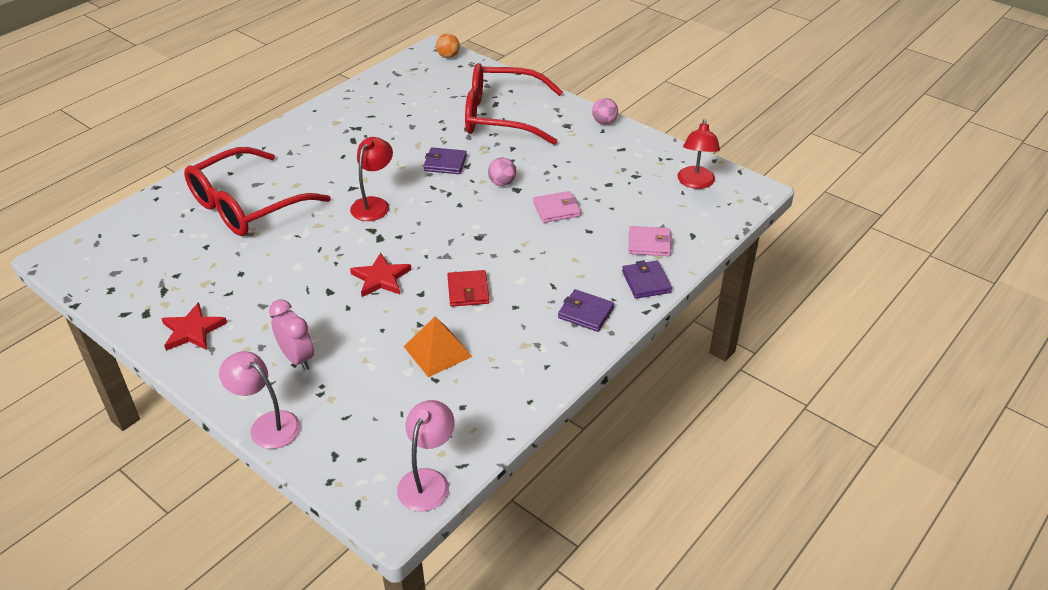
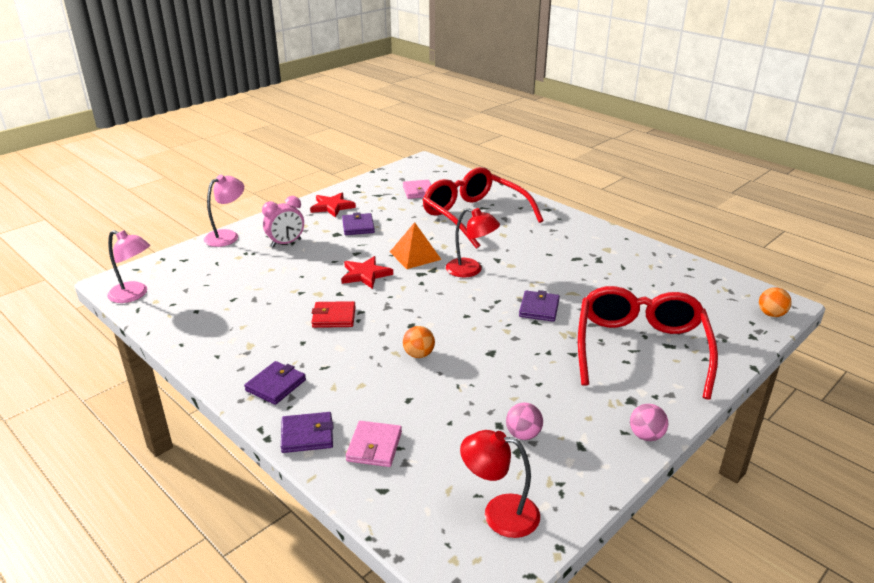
camera: 95 degrees right, 10 degrees down
(258, 298) = (358, 226): none -> purple wallet
(438, 351) = (264, 300): orange pyramid -> orange pyramid (415, 255)
(502, 183) = (503, 343): pink ball -> pink ball (523, 434)
(525, 229) = (419, 354): none -> orange ball
(556, 209) = (451, 378): pink wallet -> pink wallet (418, 191)

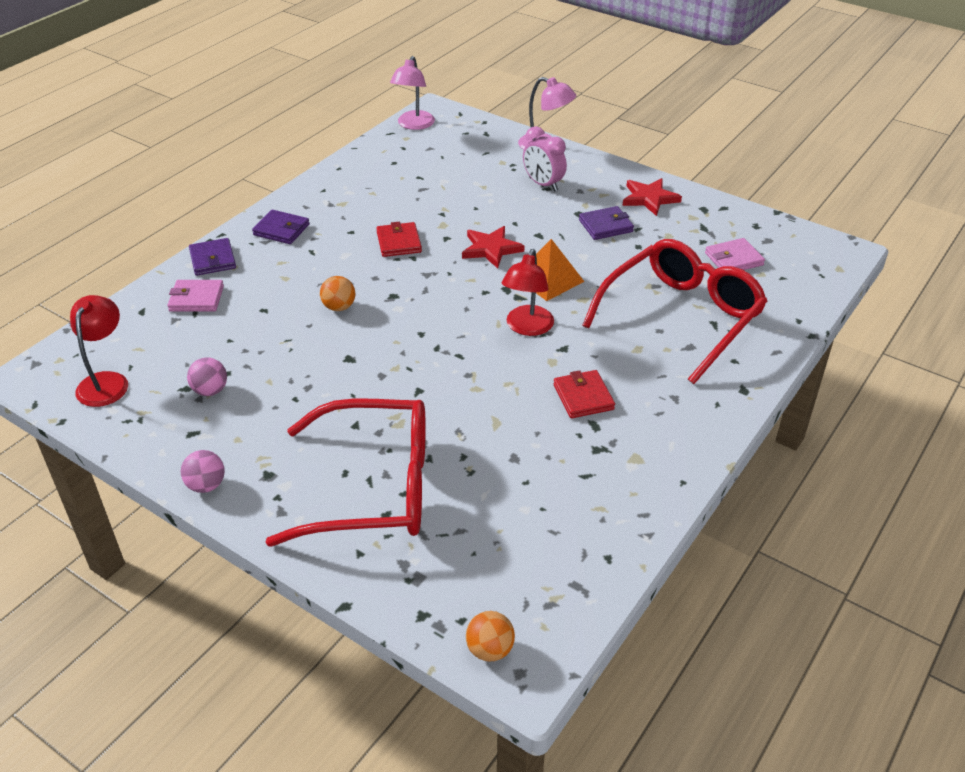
camera: 80 degrees right, 10 degrees up
(539, 308) = (449, 392): purple wallet -> none
(549, 258) = (583, 397): none -> red wallet

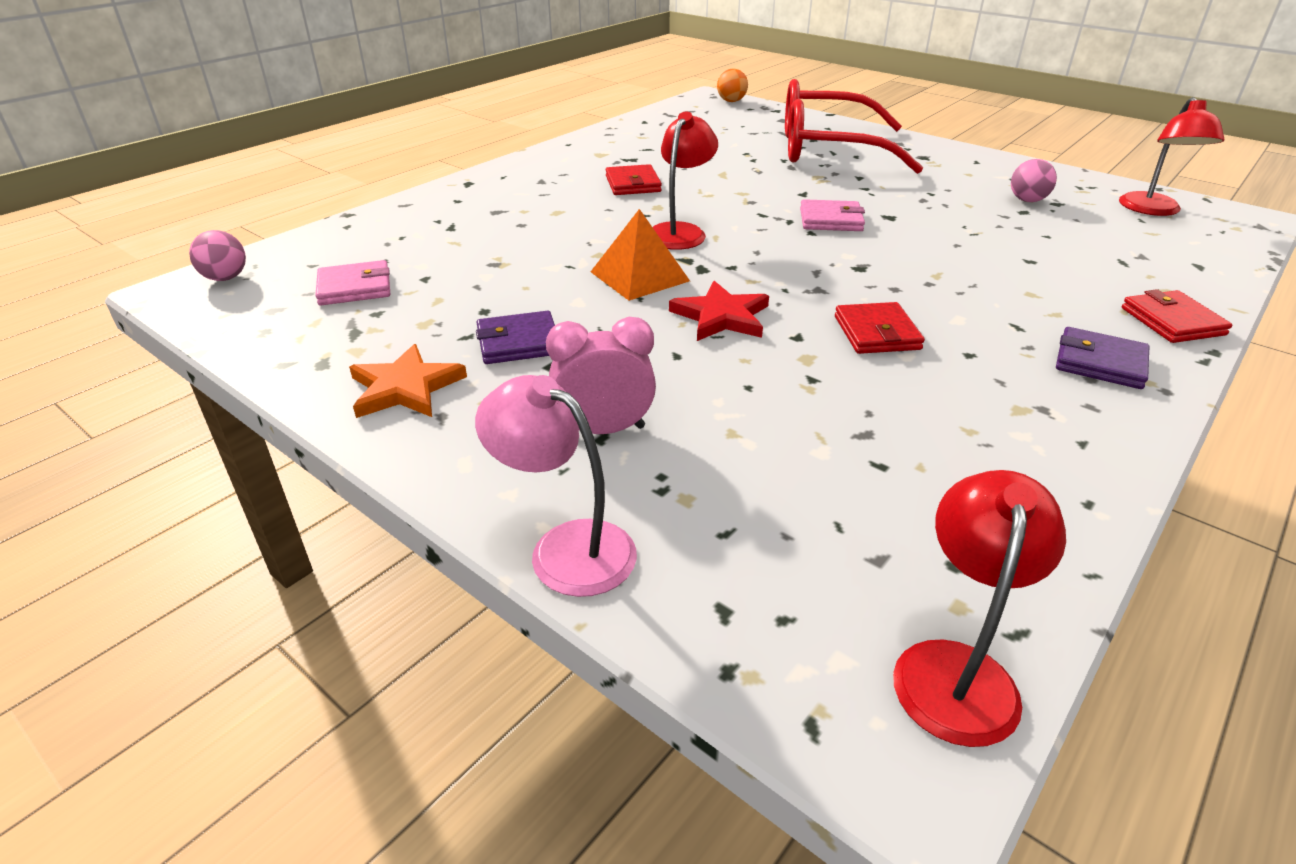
camera: 175 degrees left, 5 degrees down
(196, 299) = (1138, 275): pink wallet -> pink wallet (831, 220)
(206, 485) = (973, 154): pink ball -> pink ball (225, 278)
(213, 260) = (1172, 321): purple wallet -> red wallet
(339, 307) = (928, 259): orange ball -> none
(413, 125) = (956, 669): pink lamp -> red lamp
(543, 184) = (604, 430): pink clock -> pink clock turned 60 degrees counterclockwise
(649, 198) = (405, 388): red star -> orange star
(681, 317) = (486, 233): red glasses -> none

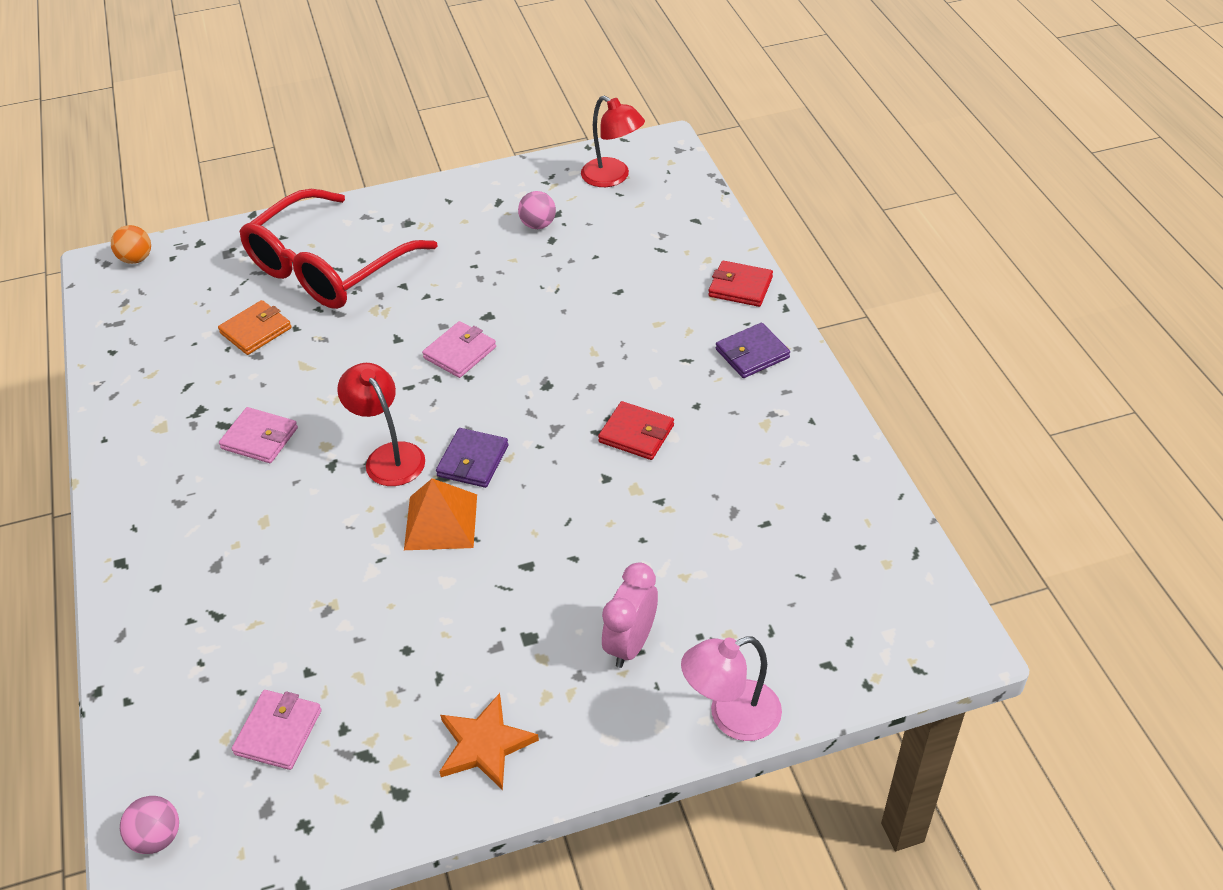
camera: 55 degrees left, 10 degrees up
(518, 342) = (477, 646): purple wallet -> purple wallet (473, 461)
(633, 184) = (260, 438): red wallet -> pink wallet
(721, 316) = (545, 505): red star -> none
(729, 149) = (256, 330): none -> orange wallet
(956, 669) = (921, 592): red lamp -> none

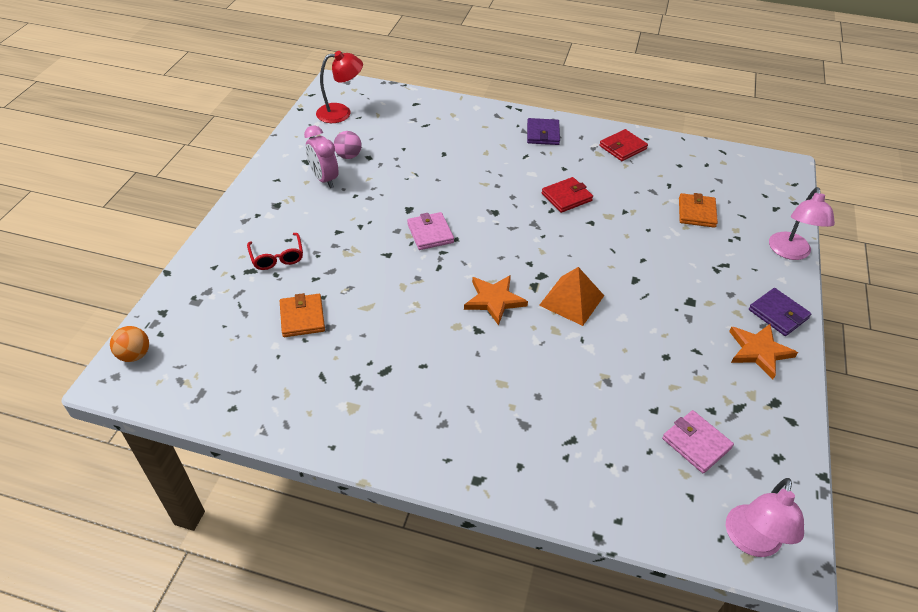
camera: 60 degrees left, 0 degrees up
(157, 837) = (751, 542): pink ball -> pink lamp
(260, 438) = (418, 356): pink wallet -> none
(328, 267) = (277, 257): red glasses -> red glasses, size x0.41
(389, 456) = (494, 300): red lamp -> orange star
(473, 461) = (531, 266): purple wallet -> purple wallet (778, 314)
(631, 644) = (720, 265): pink clock -> pink clock (324, 179)
(728, 576) = (696, 212): none -> orange wallet
(740, 287) = (487, 114): red wallet -> red wallet (623, 147)

